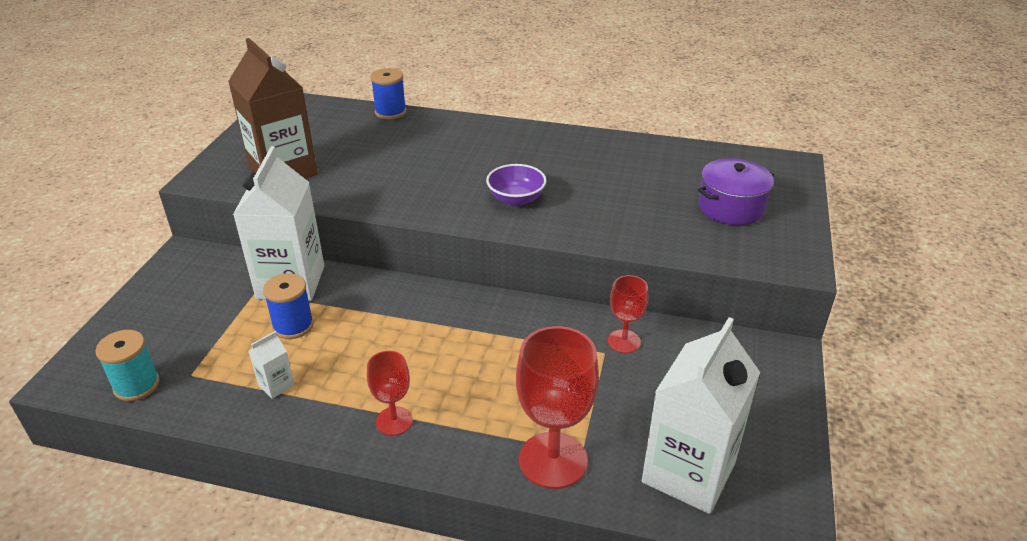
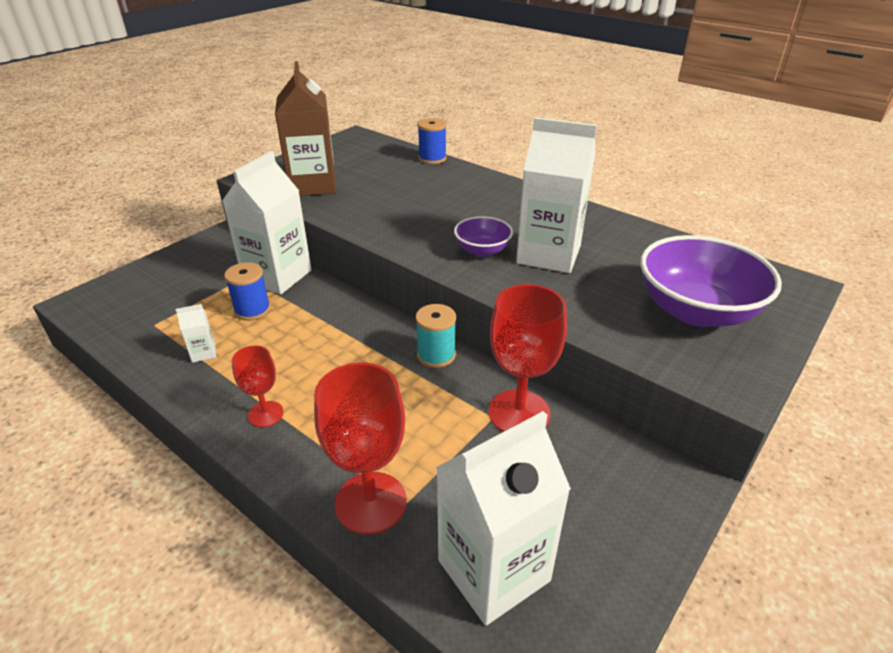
camera: 25 degrees right, 0 degrees up
(136, 385) = (114, 321): turquoise spool -> turquoise spool (436, 355)
(579, 188) = (548, 255): none -> white carton
(624, 341) = (519, 413): red goblet -> red goblet, size x1.79
(731, 207) = (695, 311): purple pot -> purple bowl

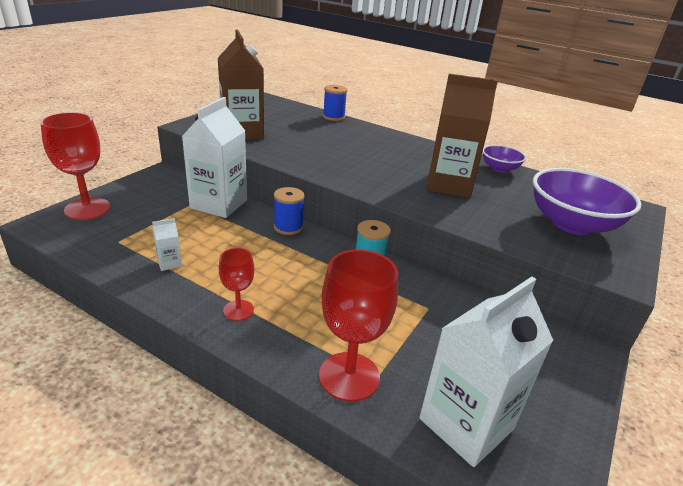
camera: 10 degrees left, 5 degrees down
(252, 310) = (204, 230): blue spool -> blue spool (288, 227)
(482, 250) = (396, 181): purple bowl -> purple bowl (499, 168)
(519, 413) = (448, 304): red goblet -> red goblet (87, 209)
(548, 255) = (449, 185): white carton -> brown carton

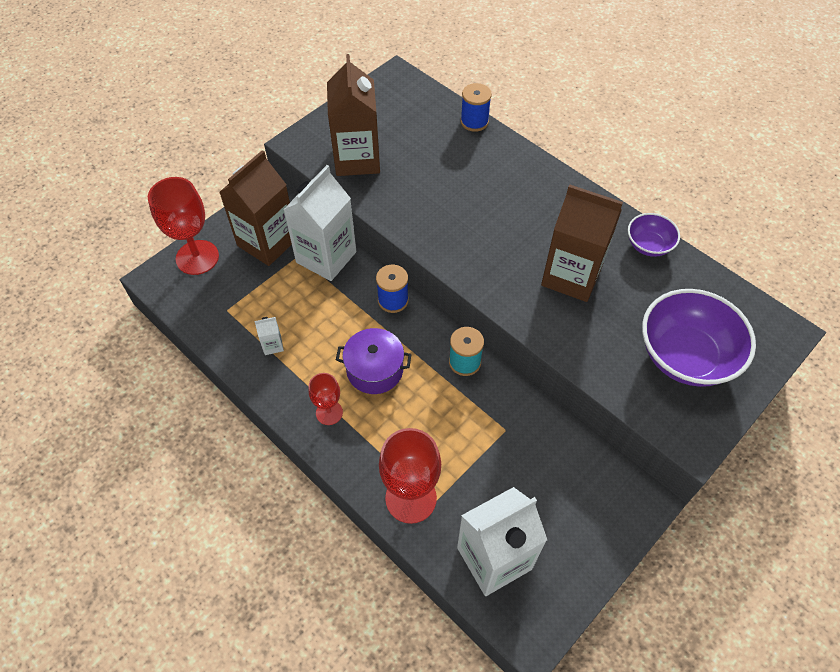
camera: 15 degrees right, 25 degrees up
(160, 197) = (267, 242): none -> brown carton
(281, 274) = (375, 370): none -> purple pot

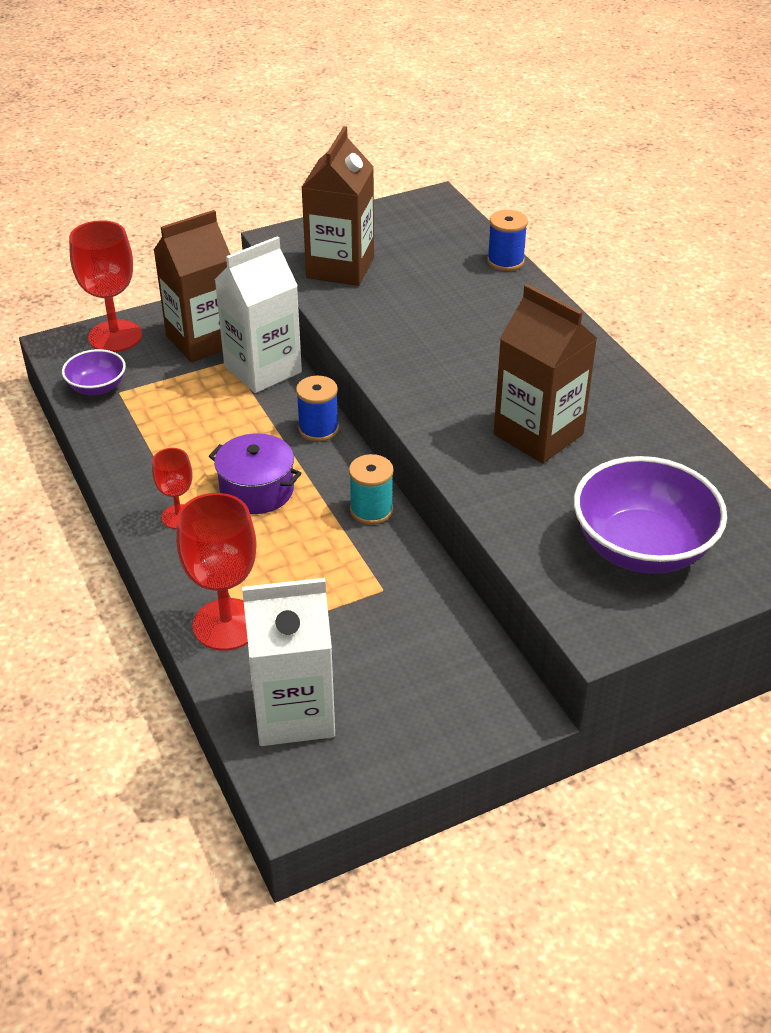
camera: 20 degrees right, 15 degrees down
(272, 345) = (151, 437): white carton -> none
(648, 245) = (659, 427): purple bowl -> purple bowl (97, 387)

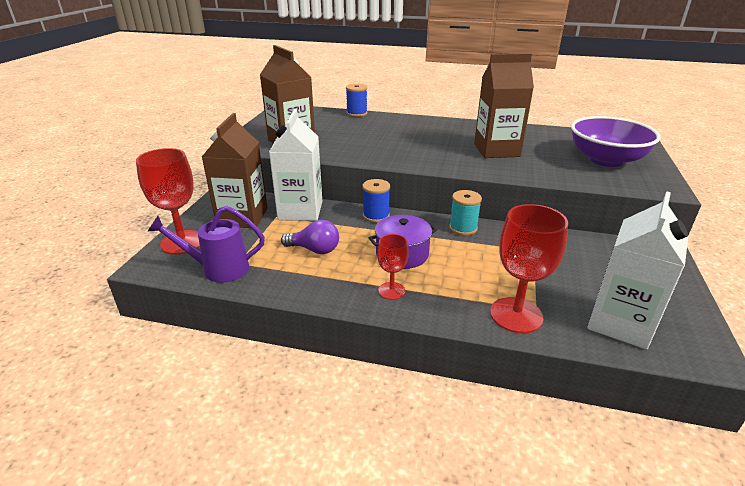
camera: 50 degrees left, 10 degrees down
(97, 387) = (219, 269): purple bowl -> purple watering can
(196, 425) = (314, 250): none -> purple light bulb

